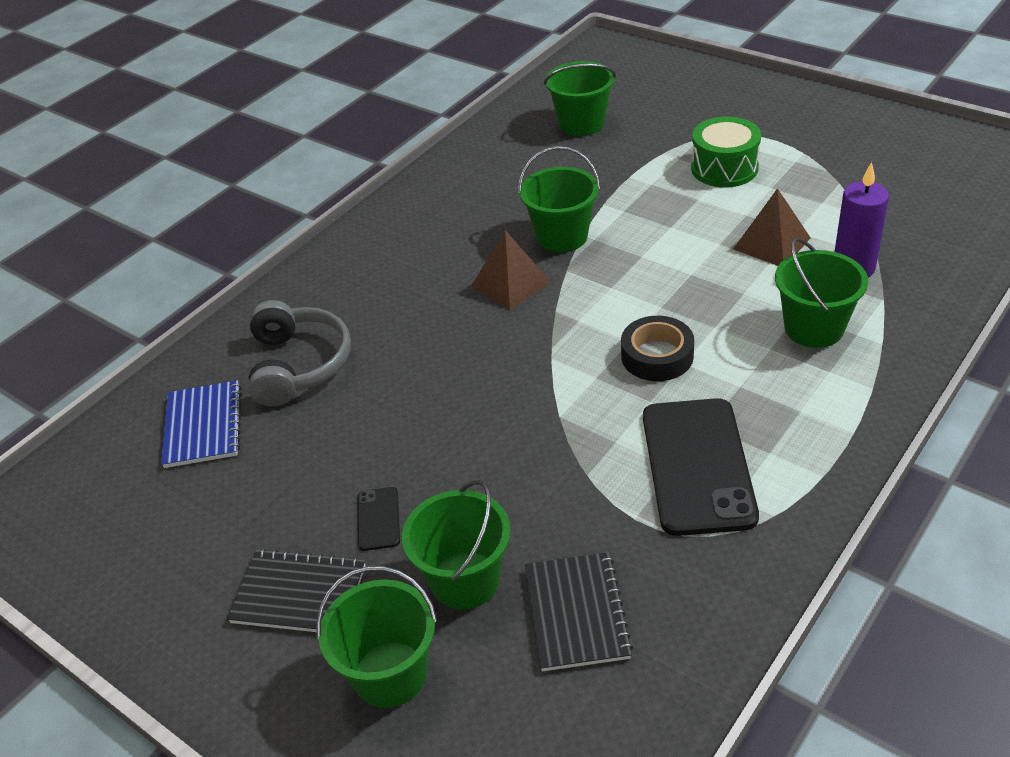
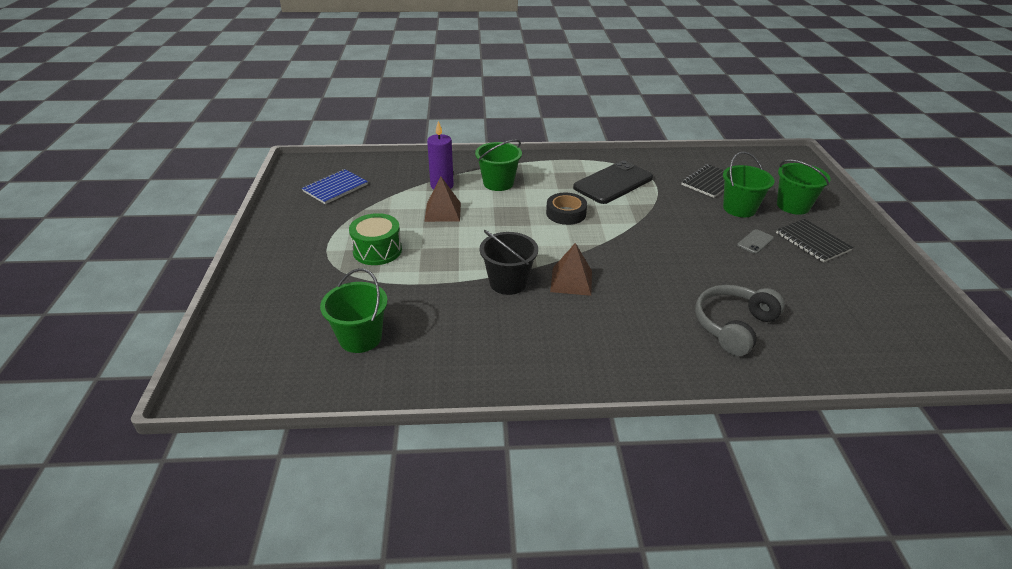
camera: 135 degrees left, 5 degrees down
(203, 426) = (817, 333): blue notebook -> blue notebook (335, 188)
(378, 519) = (755, 242): black phone -> grey phone
(562, 236) = (508, 282): green bucket -> black bucket

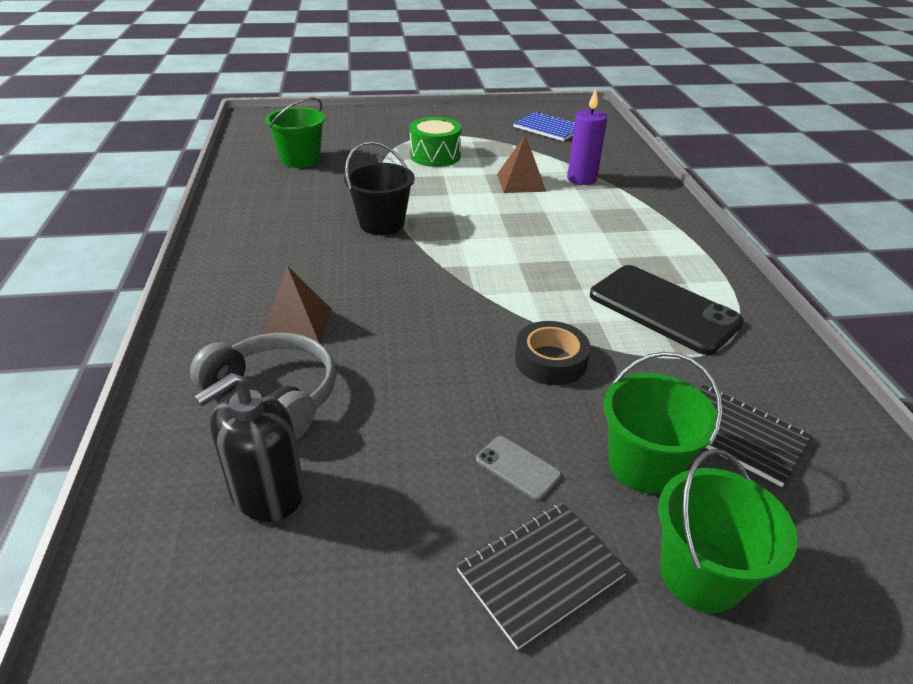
camera: 85 degrees right, 0 degrees up
(498, 183) = (608, 213): green bucket -> none
(566, 213) = (547, 263): black tape -> black tape (550, 360)
(571, 281) = (385, 264): brown pyramid -> brown pyramid (296, 324)
(807, 322) = (267, 492): none -> black soap dispenser

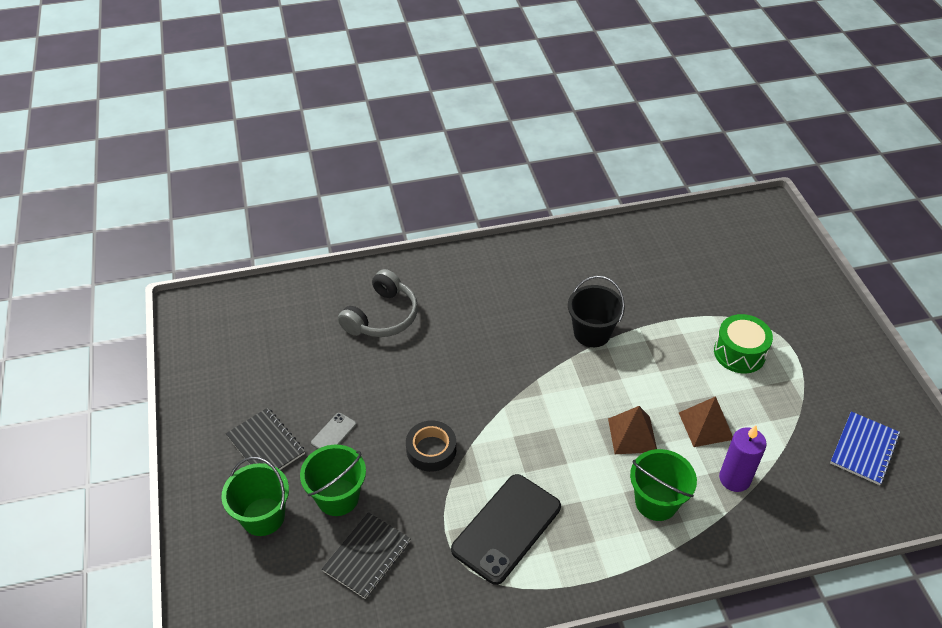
camera: 85 degrees right, 10 degrees up
(267, 492) = (314, 330): black soap dispenser -> none
(296, 324) = (450, 311): brown pyramid -> brown pyramid (632, 435)
(300, 159) = (689, 260): green bucket -> green bucket (656, 502)

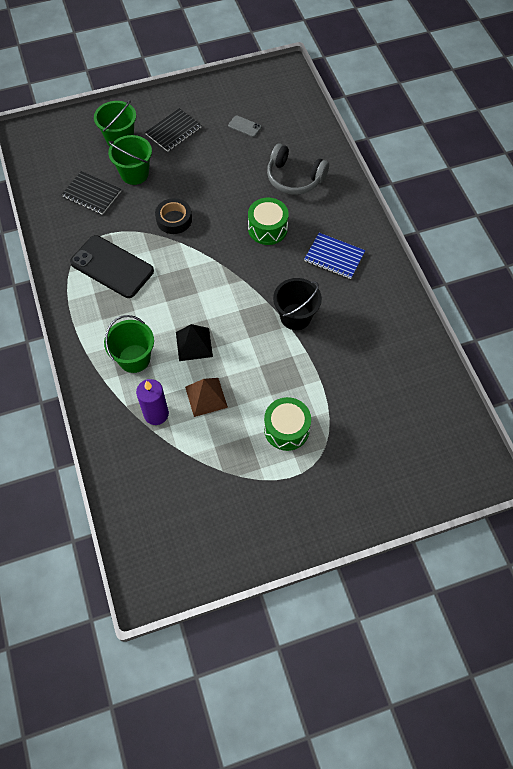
camera: 85 degrees right, 15 degrees up
(333, 433) = (184, 164): grey phone -> grey phone (244, 126)
(459, 349) = (267, 228): none -> green drum
(632, 435) = (194, 344): brown pyramid -> black pyramid
(864, 449) = (189, 519): blue notebook -> blue notebook (334, 257)

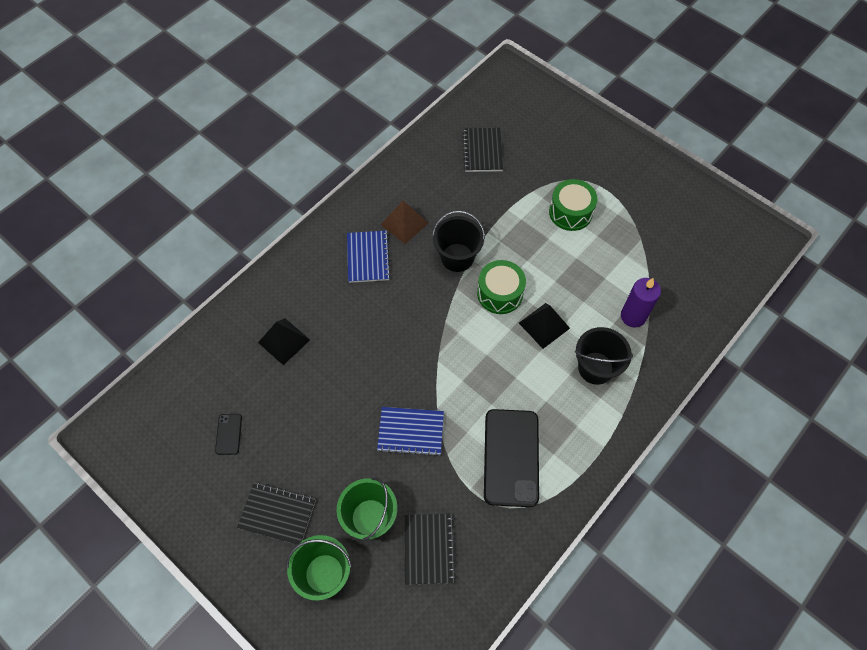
camera: 120 degrees left, 0 degrees up
(134, 358) = (595, 368): green bucket -> black bucket
(174, 219) = (411, 431): black tape -> blue notebook
(206, 397) = (587, 286): brown pyramid -> brown pyramid (404, 223)
(244, 126) = (228, 434): grey phone -> black phone
(267, 228) = (368, 332): green drum -> green drum (500, 293)
(294, 178) = (284, 341): grey headphones -> black pyramid
(398, 395) = (482, 151): none -> black notebook

